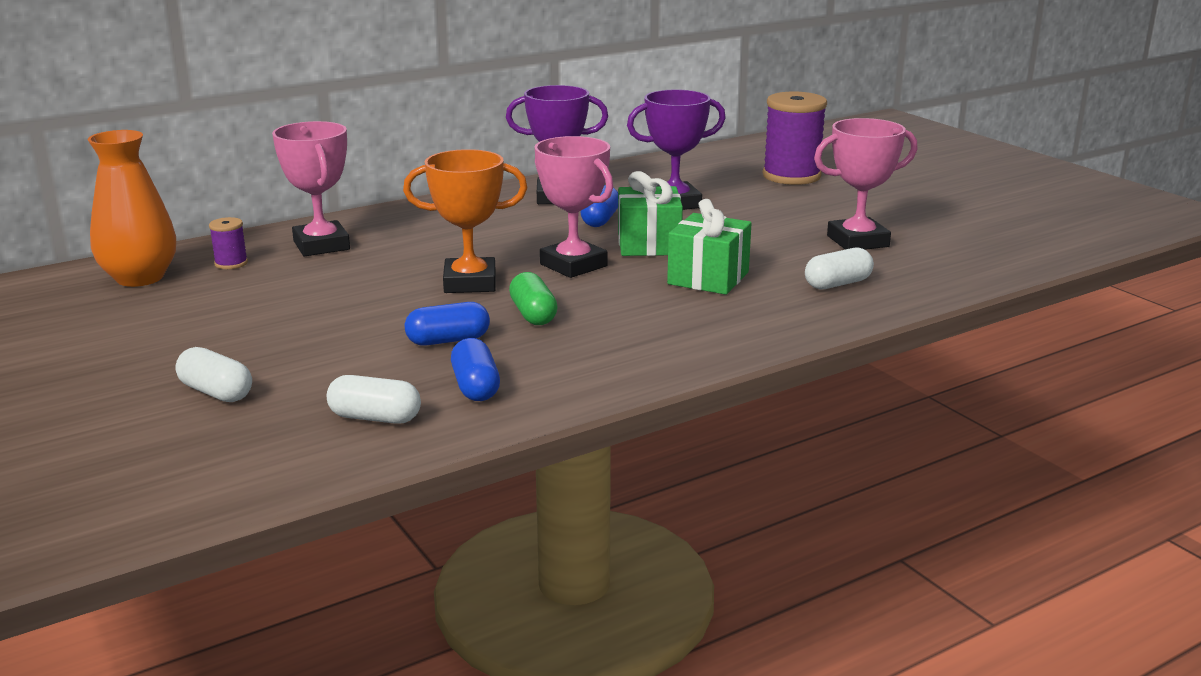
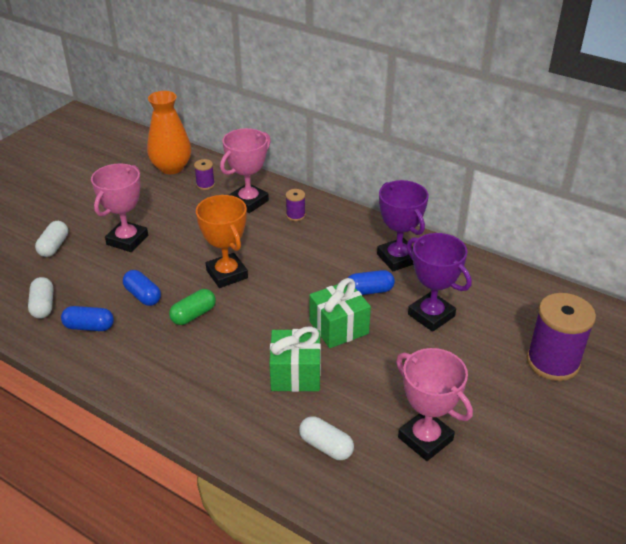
camera: 65 degrees right, 15 degrees up
(397, 227) = (295, 215): none -> purple spool
(476, 387) = (89, 327): blue capsule -> blue capsule turned 45 degrees clockwise
(573, 265) = (279, 305): pink trophy -> pink trophy (127, 240)

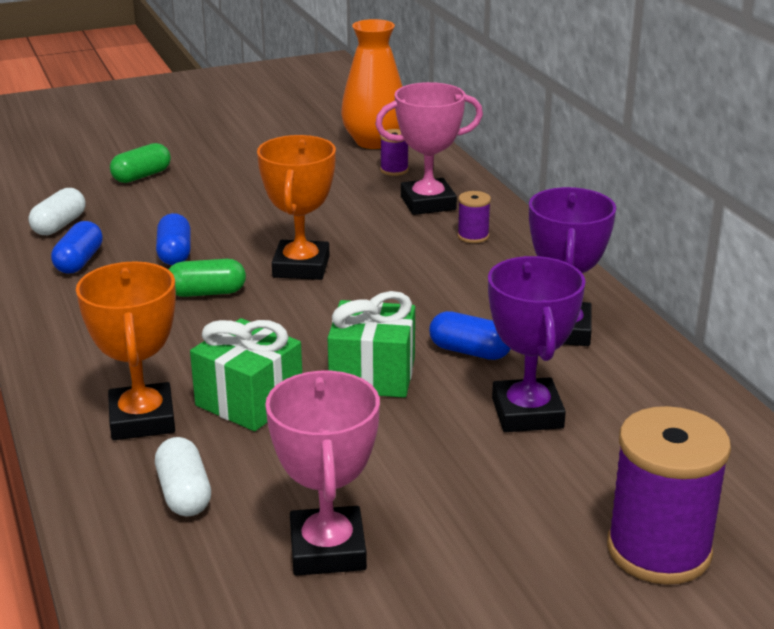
camera: 35 degrees right, 10 degrees down
(54, 246) = (142, 176): white capsule -> green capsule
(89, 327) = (79, 261): blue capsule -> blue capsule turned 60 degrees clockwise
(127, 240) = (228, 195): pink trophy -> none
(253, 414) = (142, 419): none -> orange trophy

